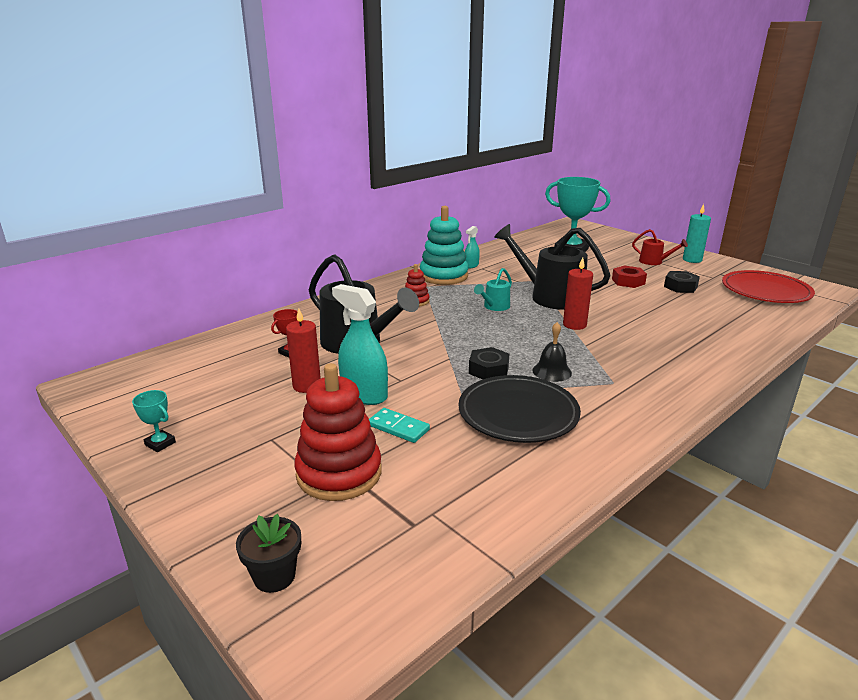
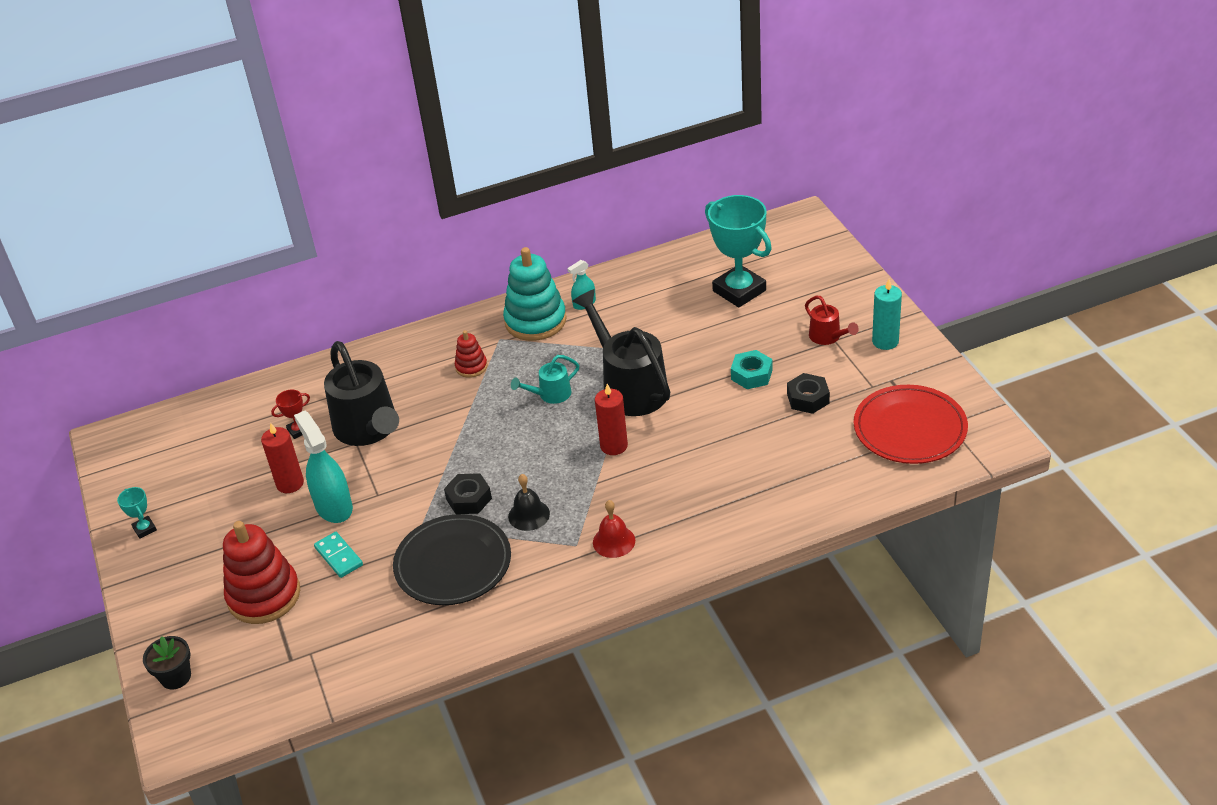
camera: 25 degrees right, 15 degrees up
(628, 281) = (751, 375): red nut -> turquoise nut
(642, 375) = (614, 541): none -> red bell

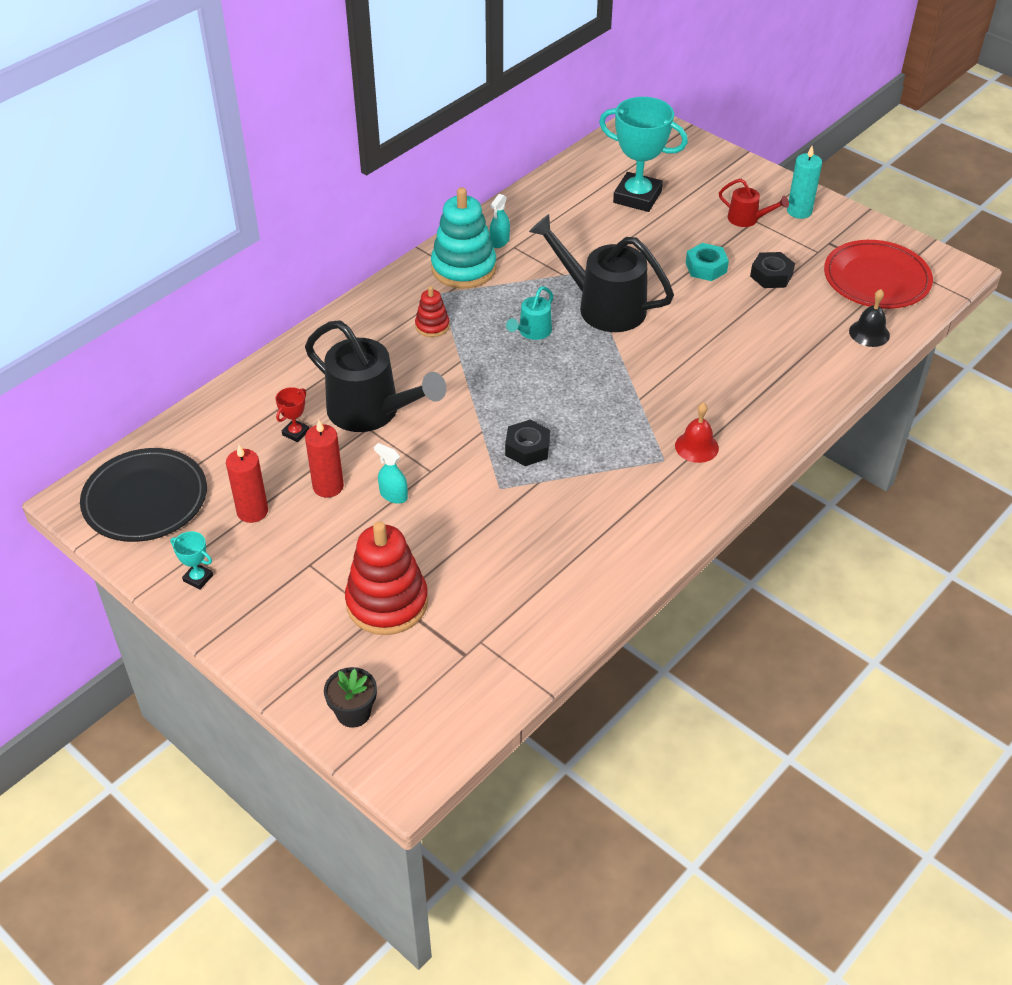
camera: 30 degrees left, 5 degrees up
(333, 507) = (393, 495): turquoise spray bottle -> turquoise spray bottle, size x0.53
(338, 556) = (437, 541): turquoise domino -> none
(453, 564) = (559, 512): black plate -> black plate (145, 499)
(529, 515) = (598, 446): black bell -> black bell (869, 333)
(614, 446) = (629, 362): red candle -> red candle (252, 511)

